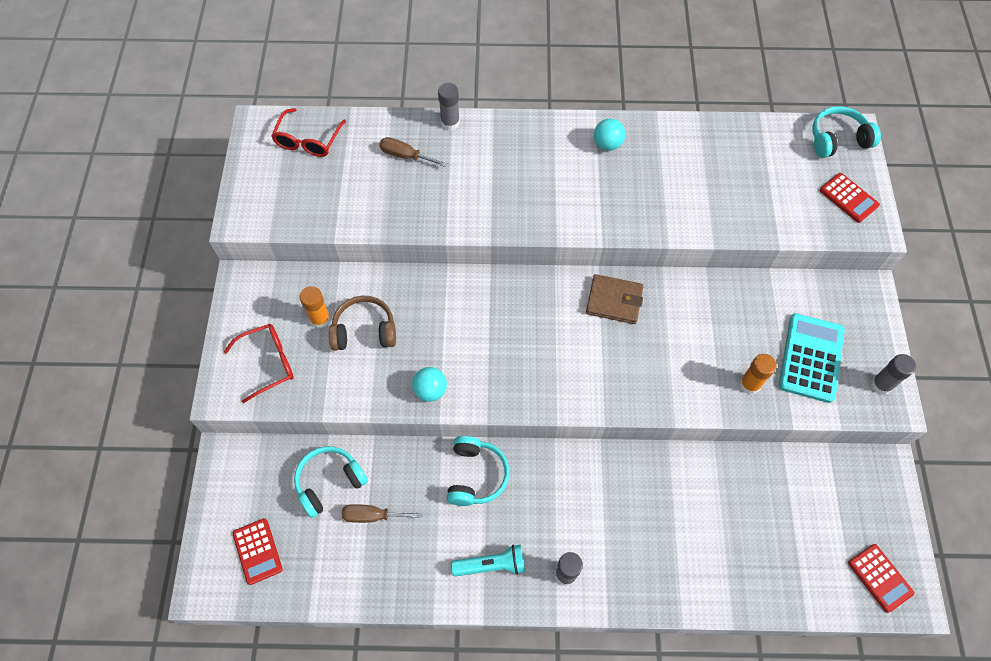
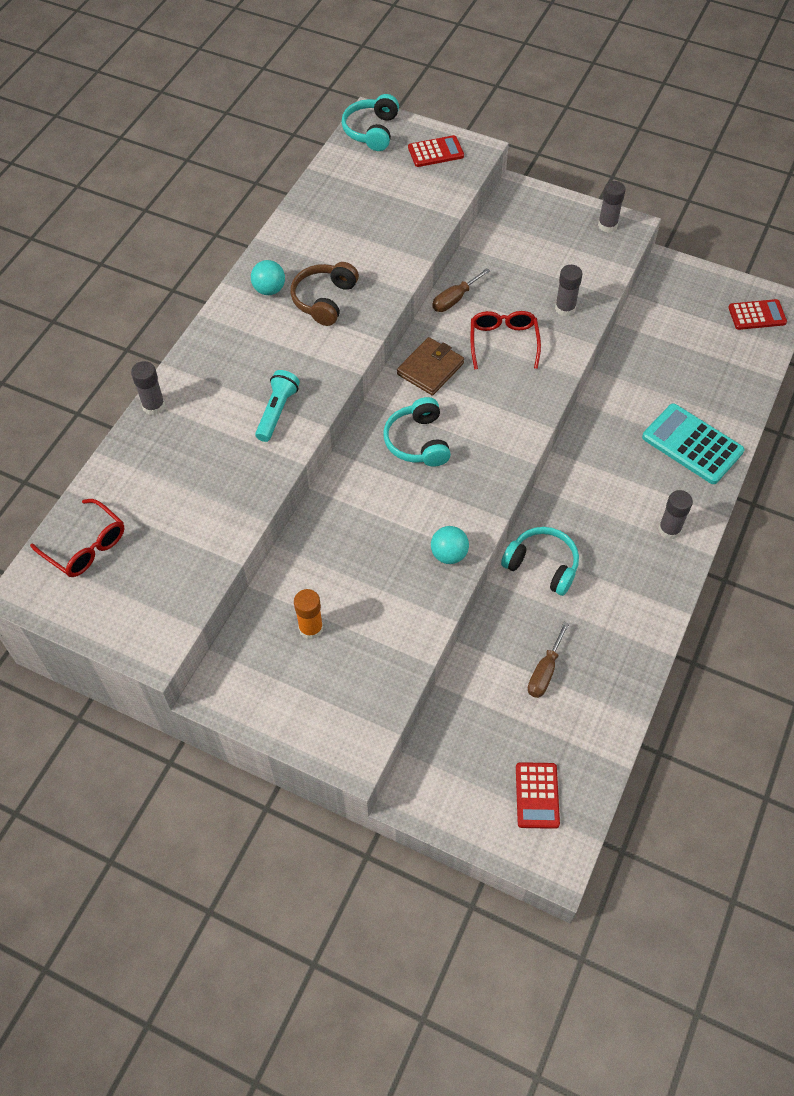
camera: 65 degrees left, 5 degrees down
(257, 551) = (537, 795): red calculator -> red calculator turned 90 degrees clockwise
(269, 363) = (338, 696): red glasses -> red glasses (503, 342)
(329, 482) = (490, 700): turquoise headphones -> turquoise headphones (418, 441)
(364, 330) = (348, 590): brown headphones -> brown headphones (324, 300)
(405, 156) = (170, 461): brown screwdriver -> brown screwdriver (454, 299)
(491, 565) = (637, 586): turquoise flashlight -> turquoise flashlight (277, 411)
(750, 384) = (565, 308): orange glue stick -> grey glue stick
(811, 358) = (561, 257): turquoise calculator -> turquoise calculator (692, 444)

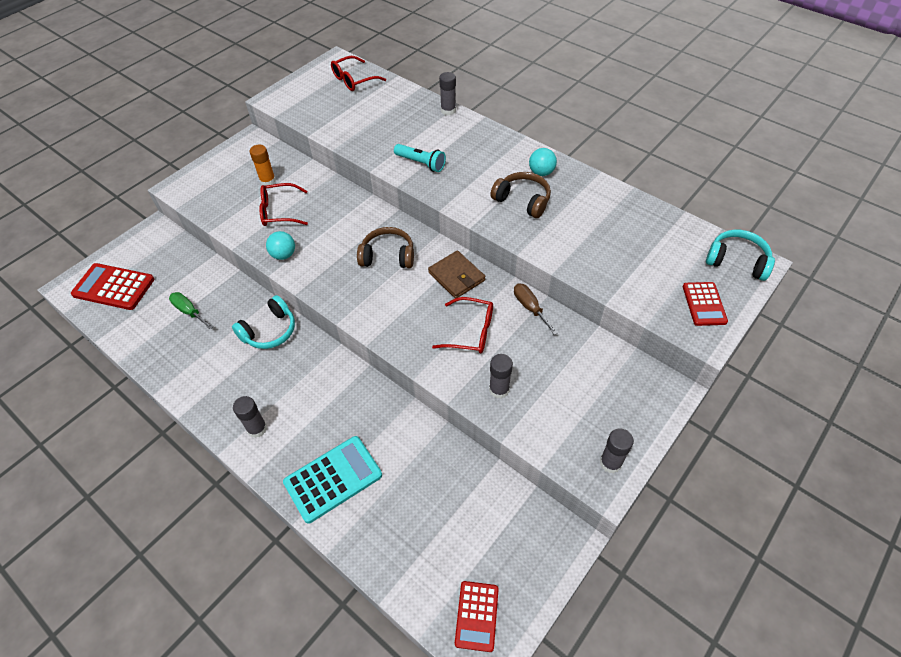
camera: 105 degrees right, 5 degrees down
(371, 589) = (279, 211): none -> red glasses
(418, 441) = (388, 256): turquoise headphones -> brown headphones
(537, 795) = (114, 287): red calculator -> red calculator, size x1.59
(544, 672) = (189, 311): brown screwdriver -> green screwdriver

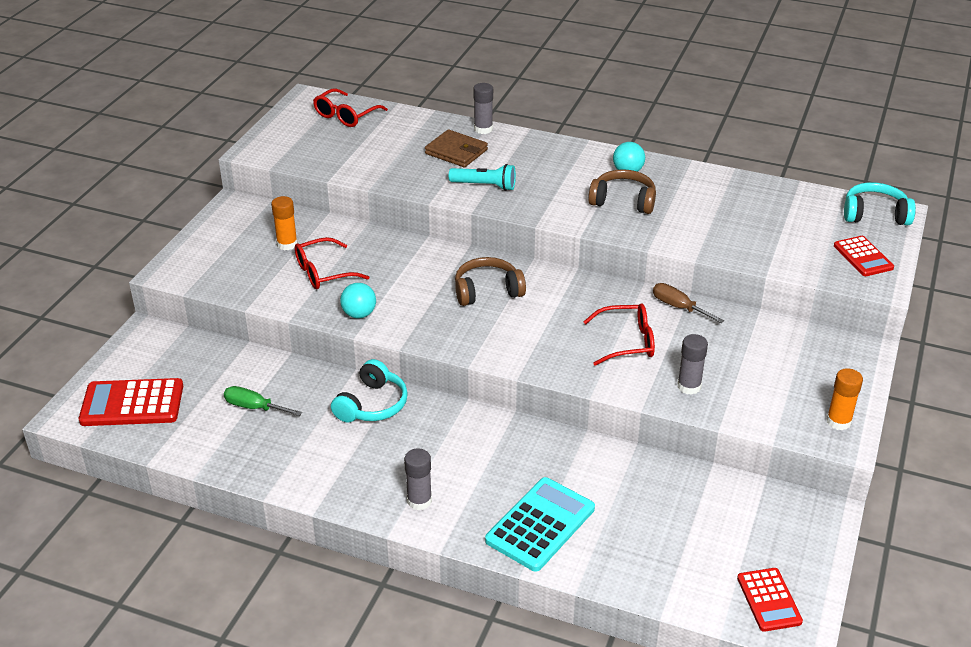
camera: 20 degrees left, 15 degrees down
(456, 276) = (579, 295): brown wallet -> brown wallet (456, 152)
(610, 463) = (838, 421): grey glue stick -> orange glue stick

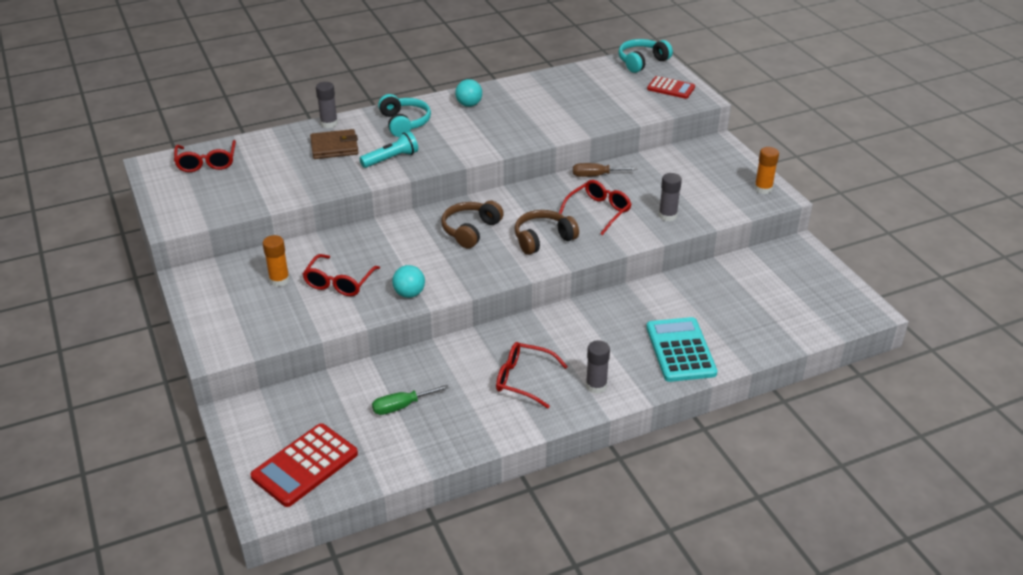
camera: 45 degrees left, 0 degrees up
(371, 452) = (523, 379): none -> red glasses
(372, 405) = (479, 352): turquoise headphones -> turquoise headphones (404, 123)
(623, 201) = (494, 124): brown headphones -> brown headphones (543, 239)
(769, 600) = (838, 307): red calculator -> none

